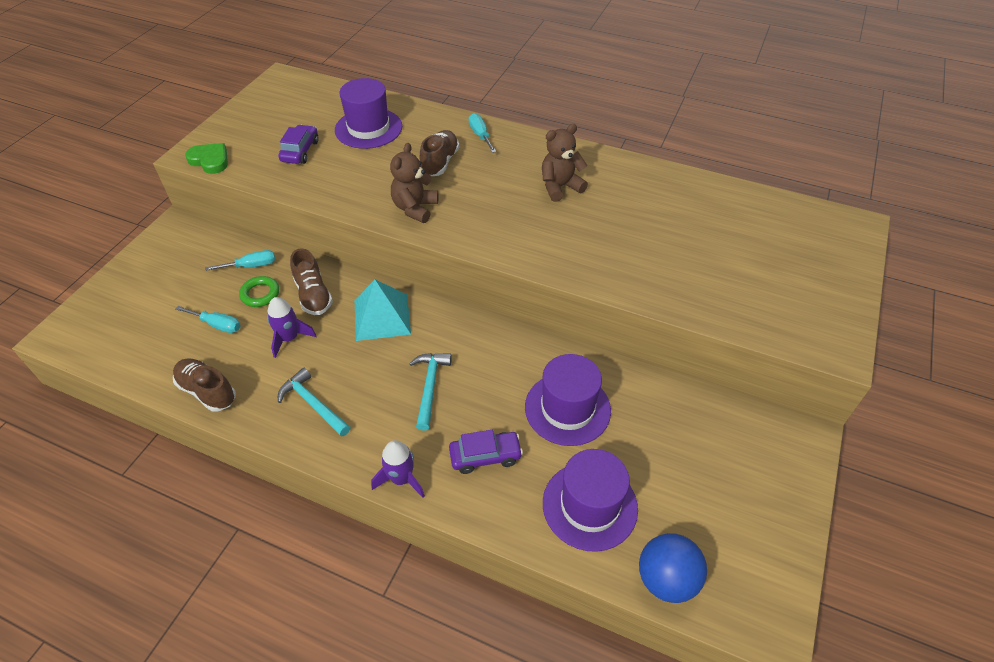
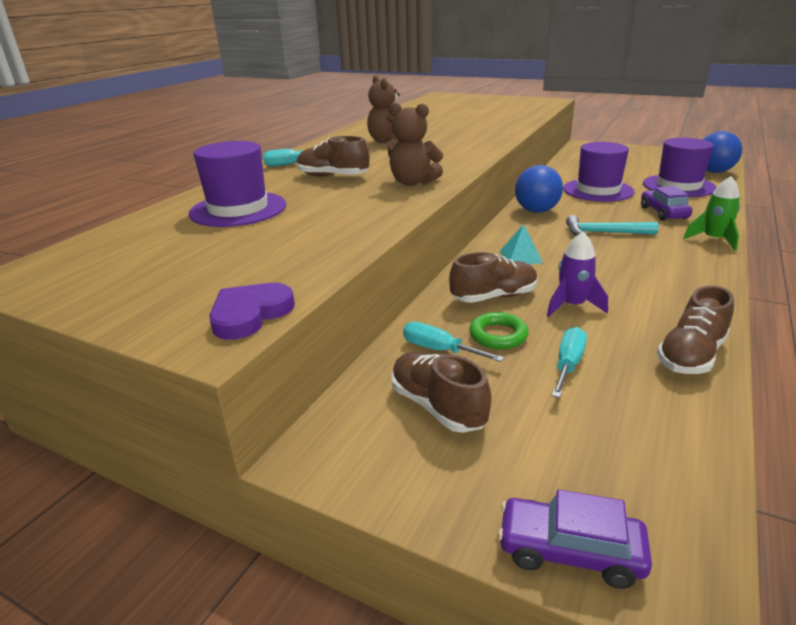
camera: 85 degrees left, 20 degrees down
(197, 265) = (437, 406): none -> brown shoe
(210, 160) = (250, 314): green heart -> purple heart
(251, 266) = (439, 350): turquoise screwdriver -> turquoise screwdriver turned 45 degrees counterclockwise
(300, 151) = (267, 244): purple car -> purple car (569, 551)
(313, 404) = (661, 283): turquoise hammer -> none
(382, 317) = (521, 257): turquoise pyramid -> turquoise pyramid, size x0.57
(401, 479) = (713, 240): purple rocket -> green rocket
(495, 340) = (536, 211): none -> blue ball

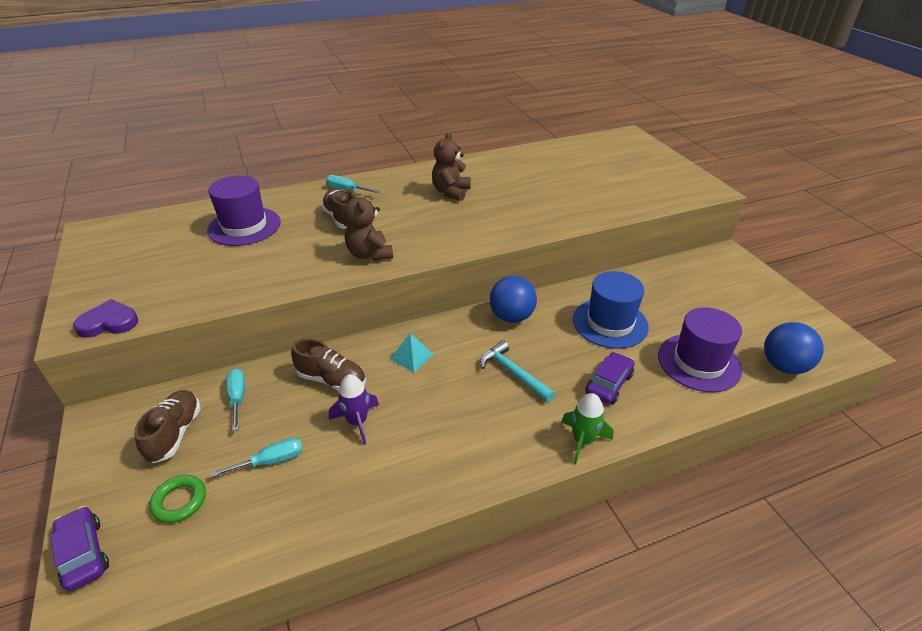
camera: 40 degrees right, 10 degrees up
(498, 335) = (280, 411): green ring -> green ring (179, 501)
(598, 190) = (610, 323): purple hat -> blue hat
(691, 355) = (340, 515): brown shoe -> none

